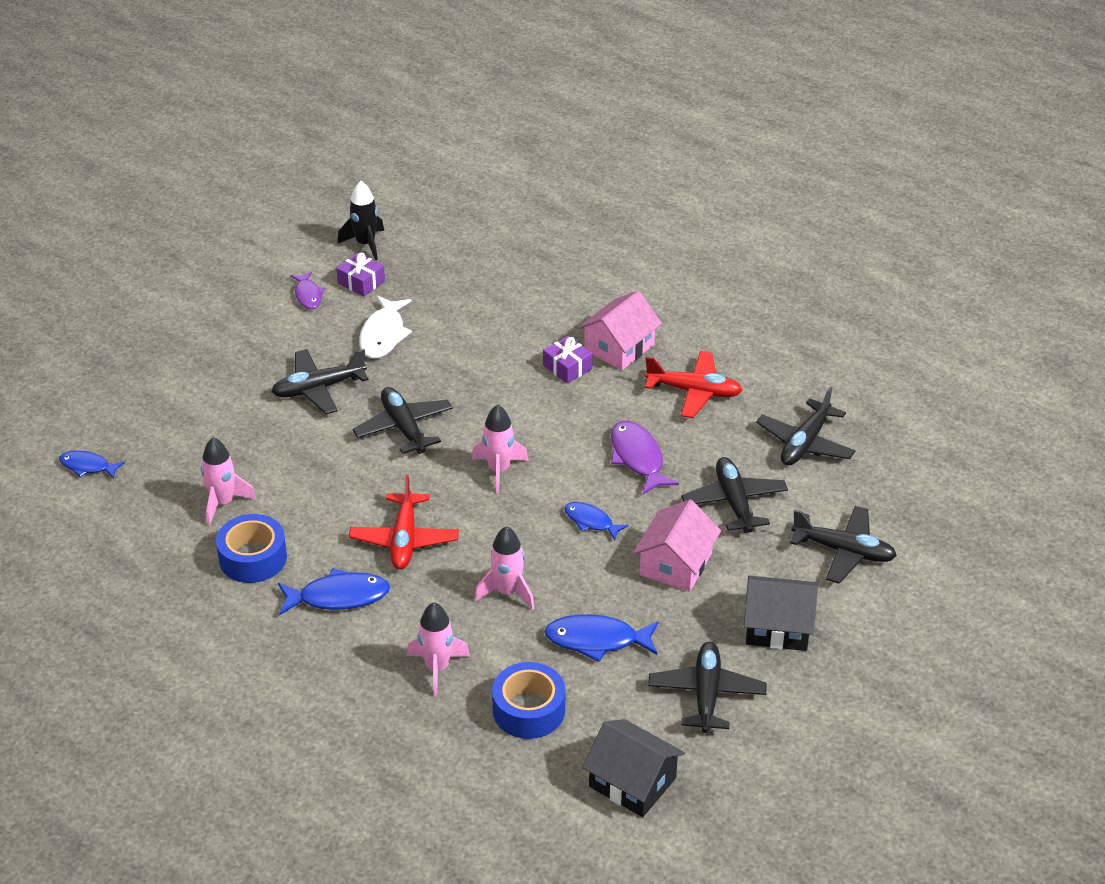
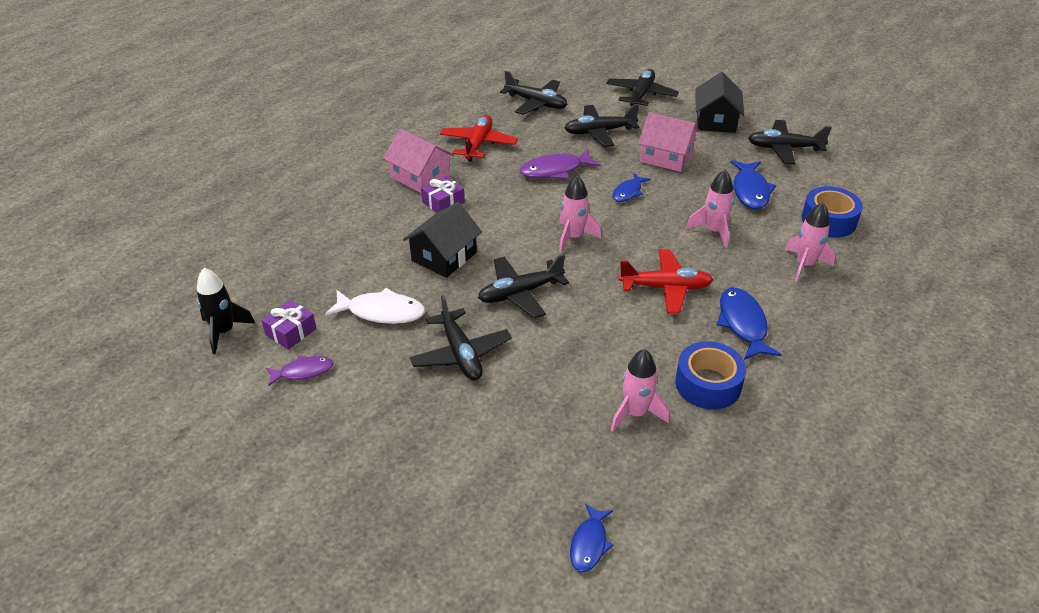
camera: 90 degrees left, 0 degrees up
(632, 782) = (873, 178): black house -> black house (444, 256)

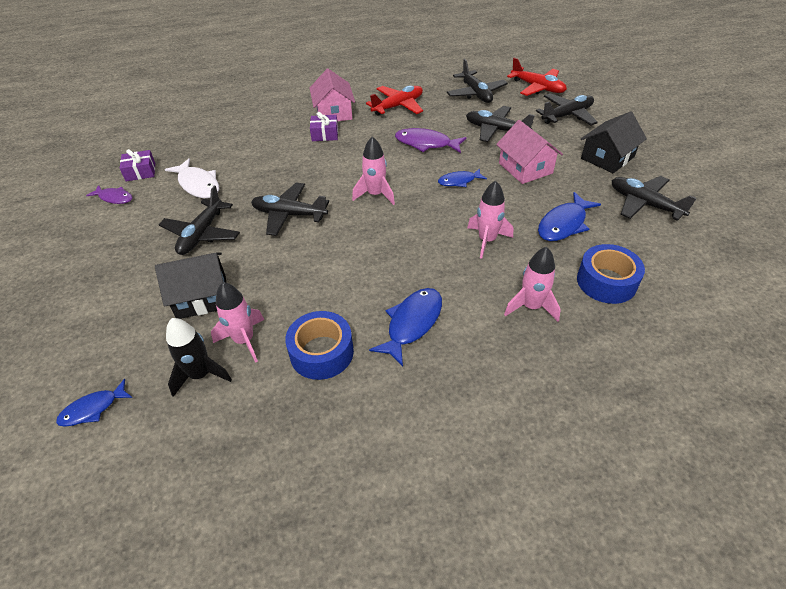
camera: 40 degrees right, 5 degrees up
(224, 332) = (113, 155): black rocket -> black rocket (201, 375)
(444, 256) = (278, 168): black house -> black house (201, 297)
(665, 288) = (391, 263): red plane -> red plane (537, 88)

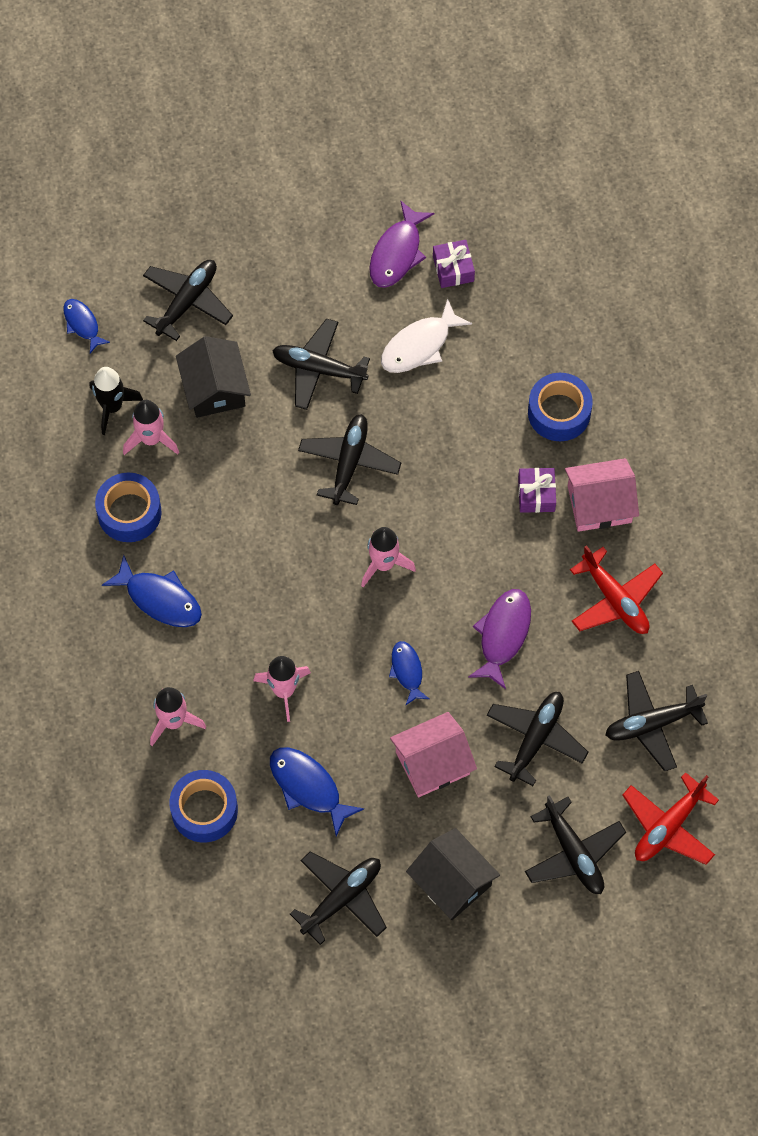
camera: 90 degrees right, 20 degrees up
(103, 321) = (187, 302): none -> black plane
(114, 198) = (397, 253): purple fish -> purple fish, size x1.58
(267, 128) = (559, 412): none -> blue tape

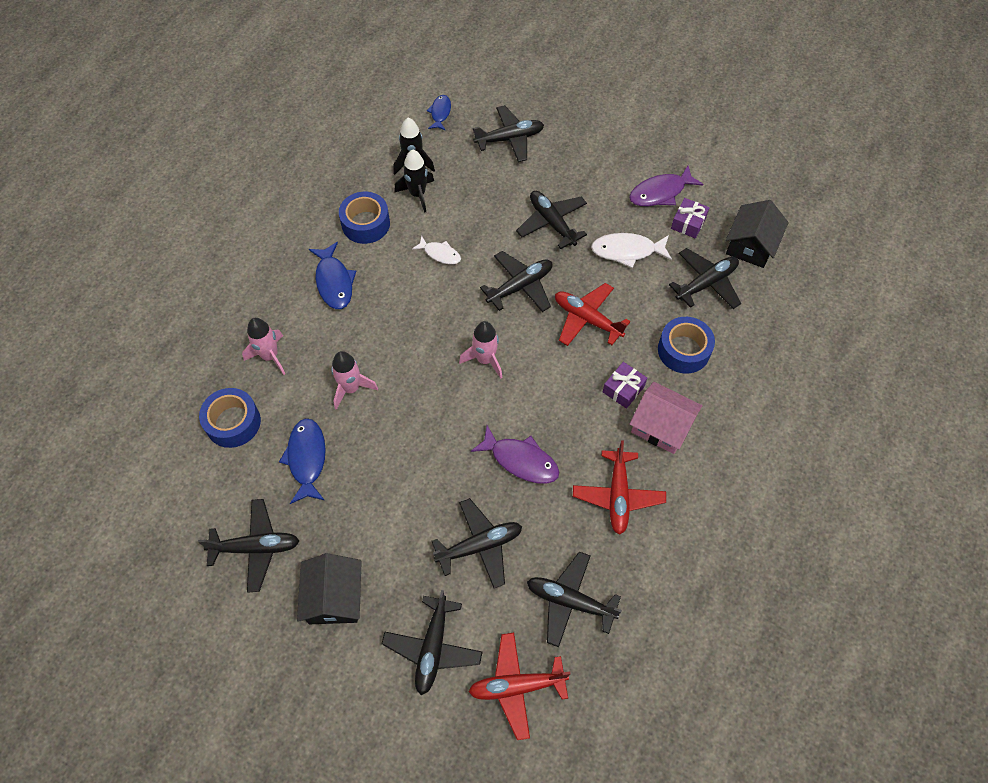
camera: 40 degrees right, 5 degrees down
(151, 439) = (417, 194): pink rocket -> black rocket
(214, 388) = (480, 192): black house -> black house (751, 245)
(237, 488) = (440, 254): none -> white fish
(407, 671) = (437, 435): blue fish -> none
(432, 763) = (397, 507): pink house -> none
(443, 448) = (587, 319): none -> red plane
(503, 635) = (520, 460): purple fish -> purple fish turned 60 degrees clockwise
(524, 324) = (706, 283): none -> black plane

